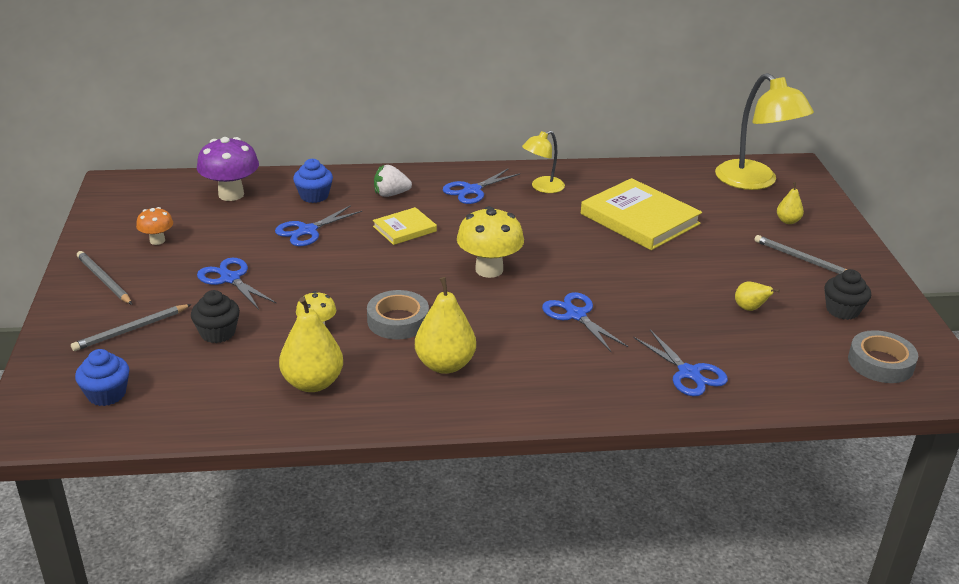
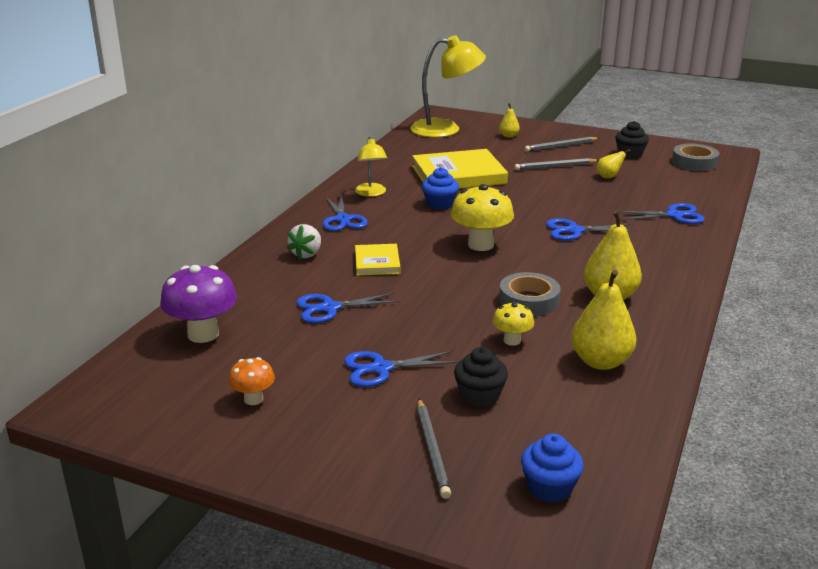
camera: 60 degrees left, 5 degrees down
(104, 280) = (307, 452): grey pencil -> grey pencil (555, 167)
(307, 231) = (329, 308): blue scissors -> blue scissors turned 90 degrees clockwise
(314, 196) = (264, 290): blue cupcake -> blue cupcake (440, 204)

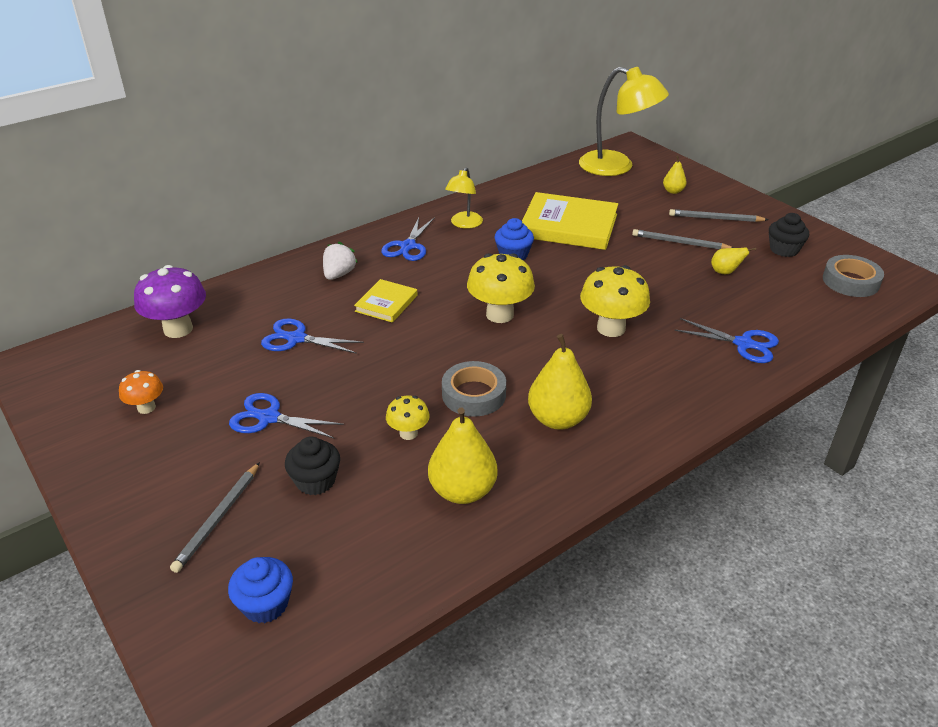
camera: 30 degrees right, 10 degrees up
(307, 254) = (339, 274): white strawberry -> white strawberry turned 150 degrees clockwise
(574, 231) = (611, 328): blue scissors -> yellow mushroom

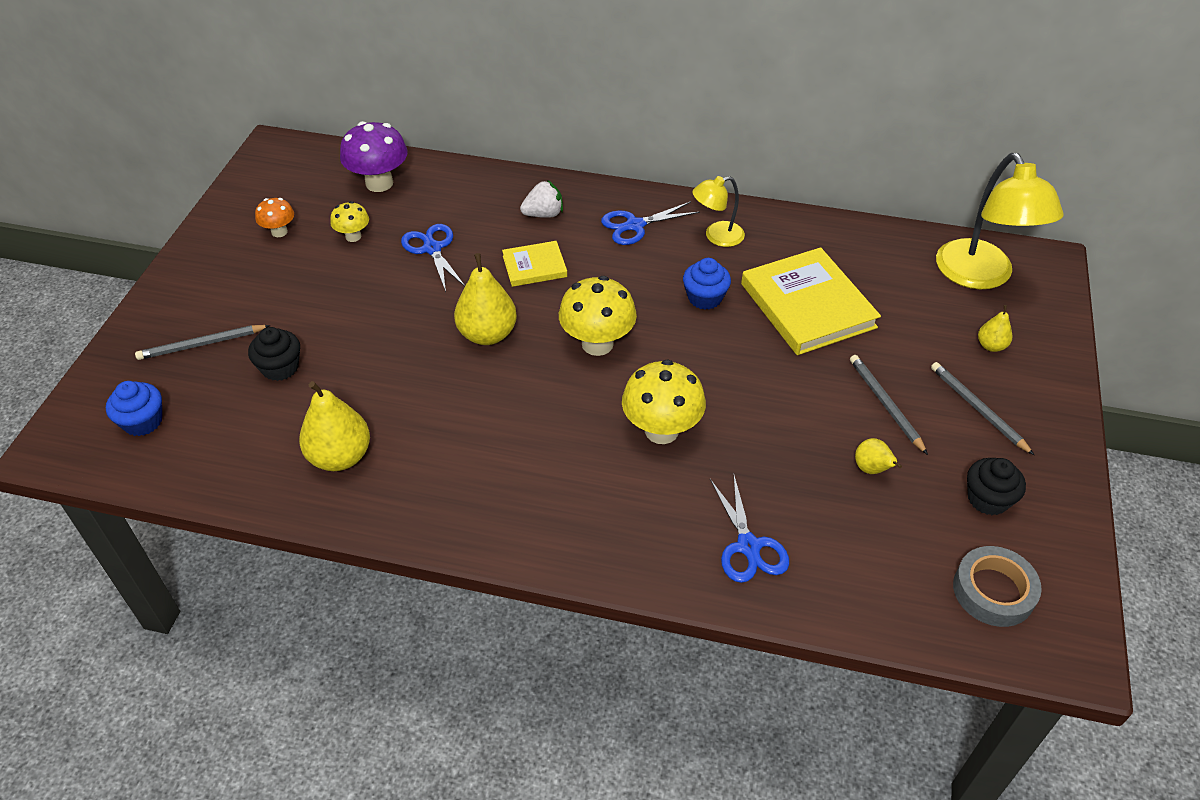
camera: 50 degrees right, 10 degrees up
(269, 418) = (325, 298): blue scissors -> none
(408, 433) = (379, 384): yellow mushroom -> yellow mushroom (353, 236)
(474, 394) = (465, 393): grey tape -> none
(558, 419) = (485, 466): yellow pear -> yellow pear (487, 334)

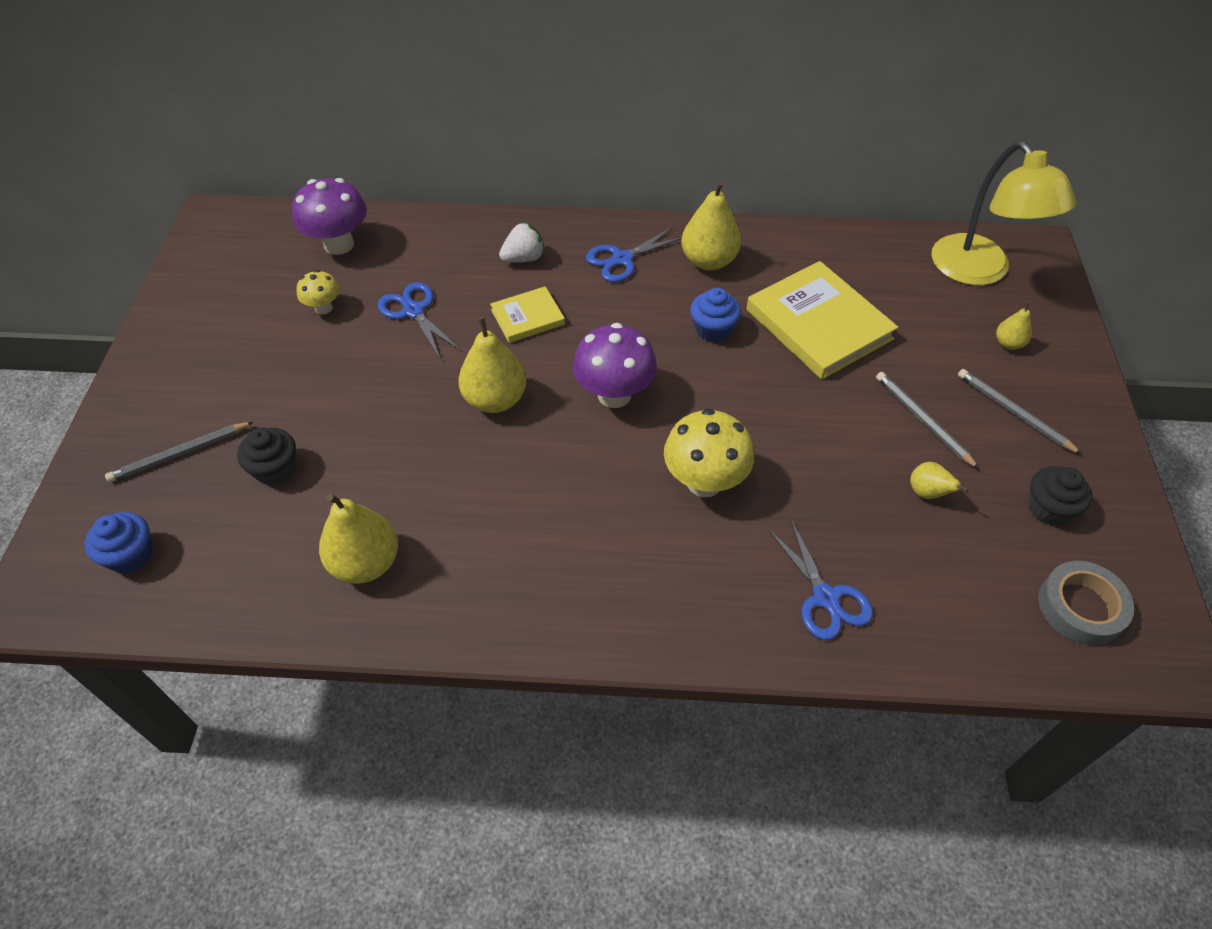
camera: 10 degrees left, 5 degrees up
(279, 232) = (240, 312): orange mushroom -> none
(597, 344) = (614, 395): yellow mushroom -> purple mushroom
(716, 236) = (708, 261): yellow lamp -> yellow pear

